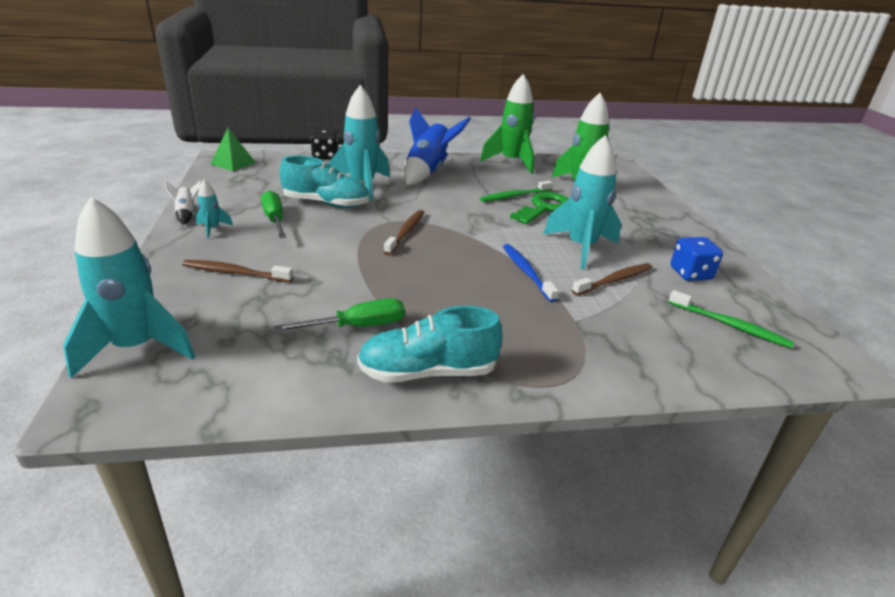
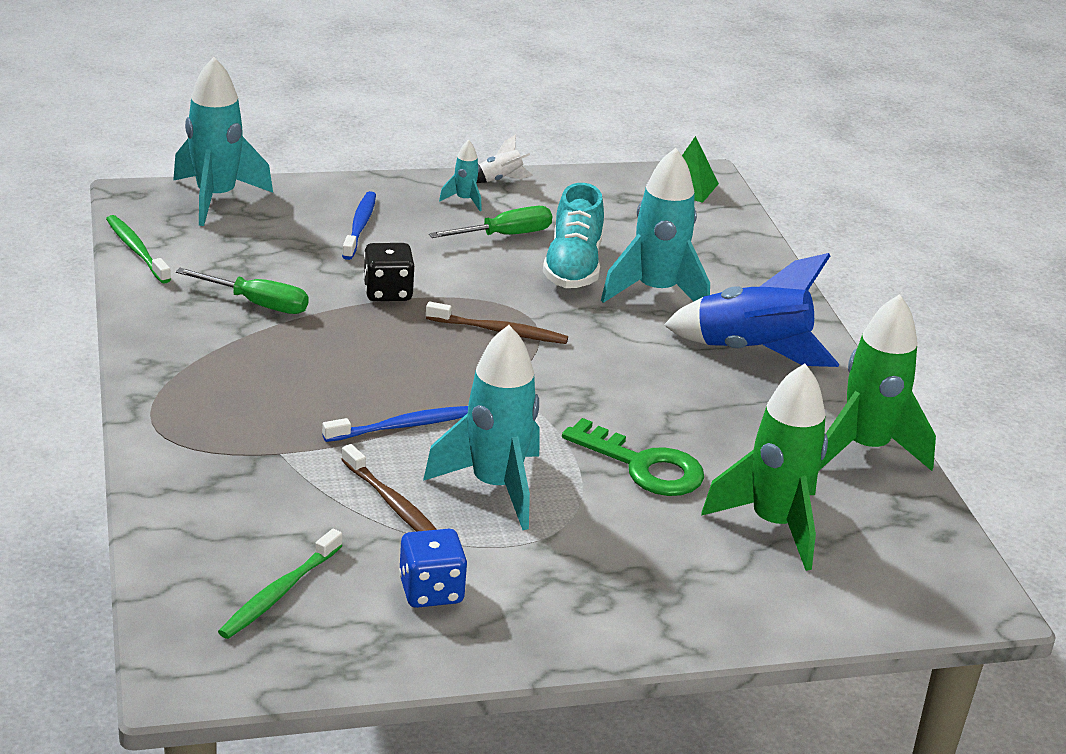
camera: 85 degrees right, 0 degrees up
(235, 273) = (360, 226): brown toothbrush -> blue toothbrush
(325, 156) = (766, 255): black dice -> black dice (388, 292)
(358, 326) = (257, 304): green screwdriver -> green screwdriver turned 45 degrees counterclockwise
(428, 372) = (176, 345): turquoise shoe -> none
(514, 196) = (684, 438): green toothbrush -> green toothbrush (136, 250)

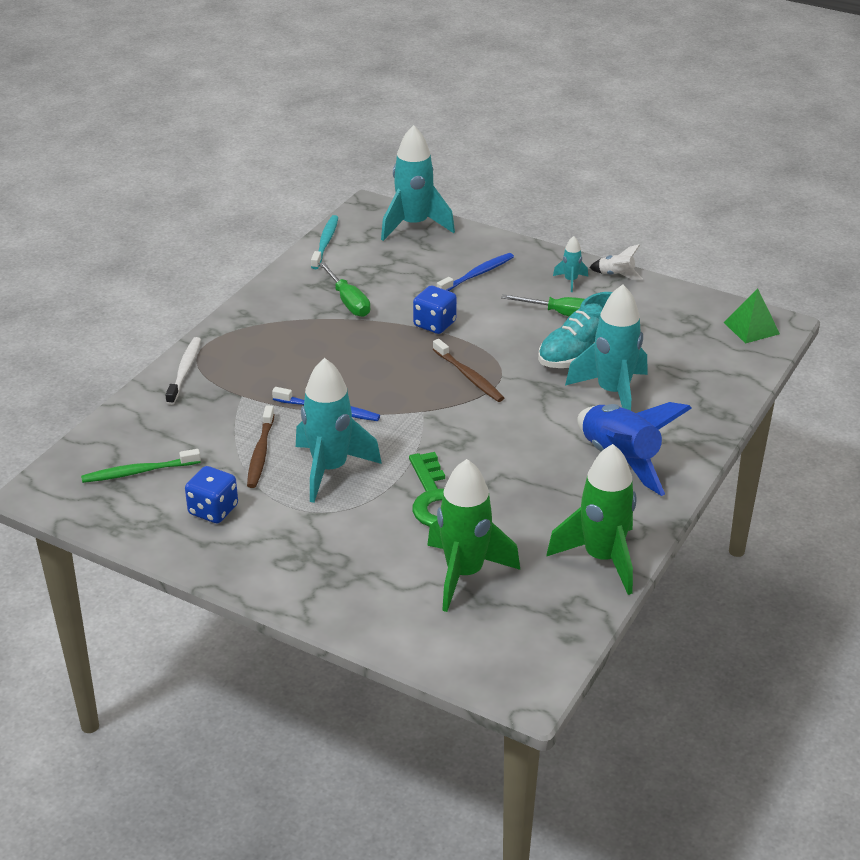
camera: 45 degrees right, 5 degrees up
(136, 250) = (325, 242): green toothbrush -> turquoise toothbrush
(168, 455) = (185, 371): none -> white toothbrush
(388, 292) = (434, 324): black dice -> blue dice

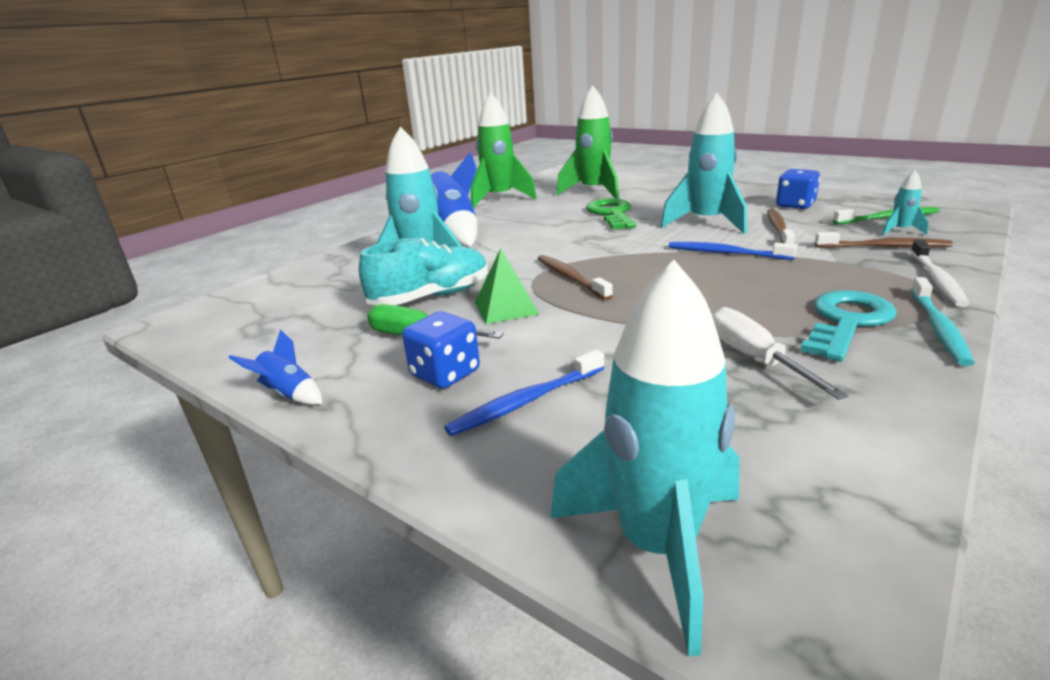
camera: 170 degrees left, 10 degrees down
(186, 416) = (884, 247): none -> brown toothbrush
(278, 329) = (846, 322): none -> turquoise key
(325, 242) = (880, 495): turquoise toothbrush -> turquoise toothbrush (938, 328)
(348, 302) = (754, 358): green screwdriver -> white screwdriver
(434, 324) = (608, 327): blue dice -> blue dice (445, 374)
(570, 281) = (371, 386): turquoise rocket -> turquoise rocket (900, 231)
(616, 275) = (289, 394): white rocket -> blue rocket
(751, 328) = (200, 321): green pyramid -> green pyramid (506, 308)

